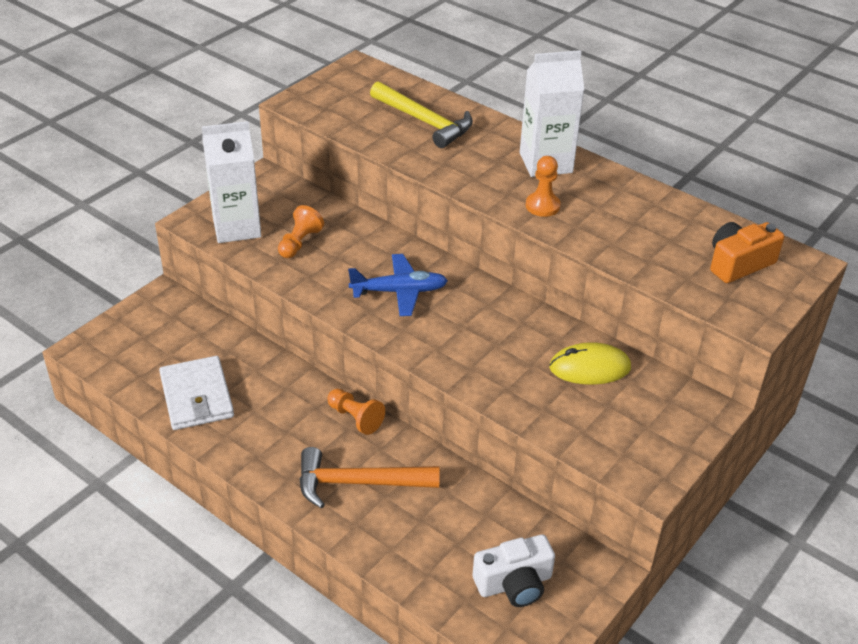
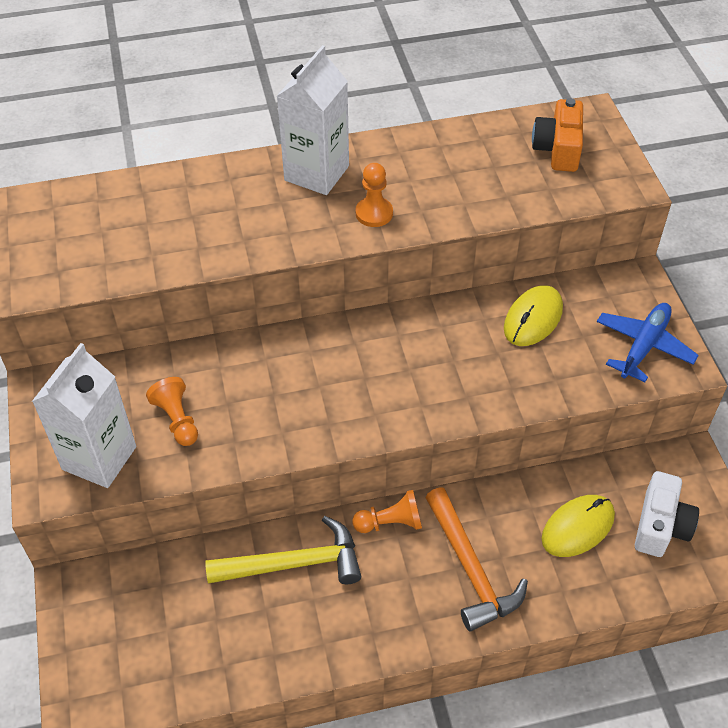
camera: 50 degrees left, 10 degrees up
(197, 396) = (249, 639): white wallet -> none
(358, 483) = (470, 568): orange hammer -> orange hammer turned 60 degrees counterclockwise
(399, 291) = (323, 385): blue plane -> blue plane (643, 346)
(424, 122) = (165, 214): yellow hammer -> yellow hammer (294, 564)
(458, 529) = (577, 527): none -> yellow mouse

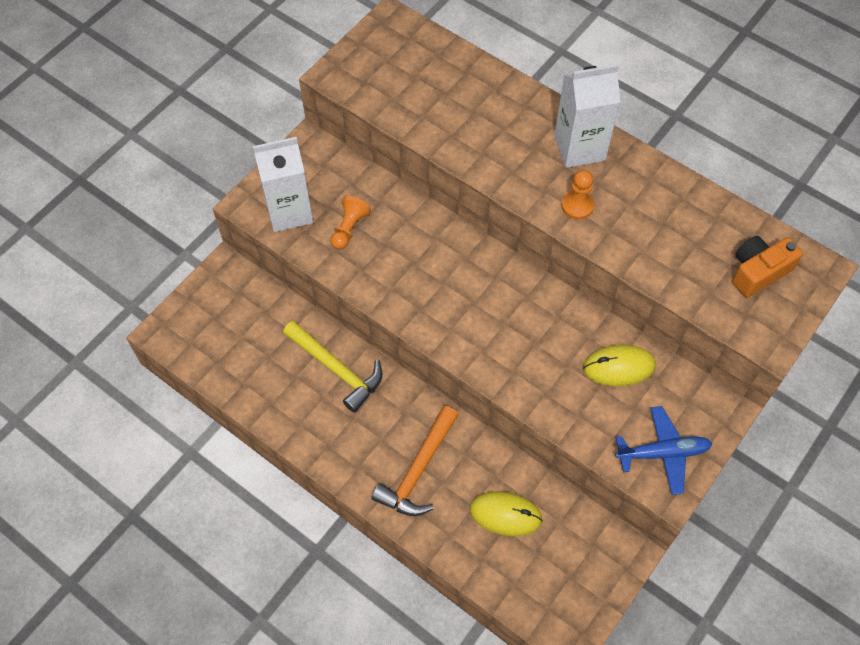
camera: 50 degrees right, 10 degrees up
(390, 523) = (411, 401): orange pawn -> none
(661, 526) = (553, 567): white camera -> none

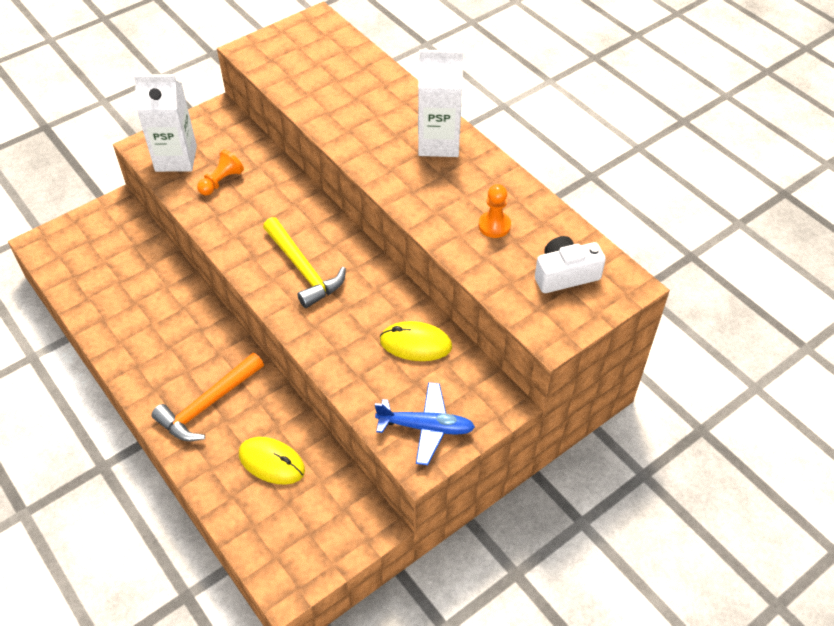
camera: 15 degrees right, 10 degrees down
(336, 369) = (174, 304): yellow hammer -> yellow hammer (303, 269)
(577, 206) = (415, 187): orange pawn -> orange pawn (494, 226)
(758, 272) = (565, 274): orange camera -> white camera

